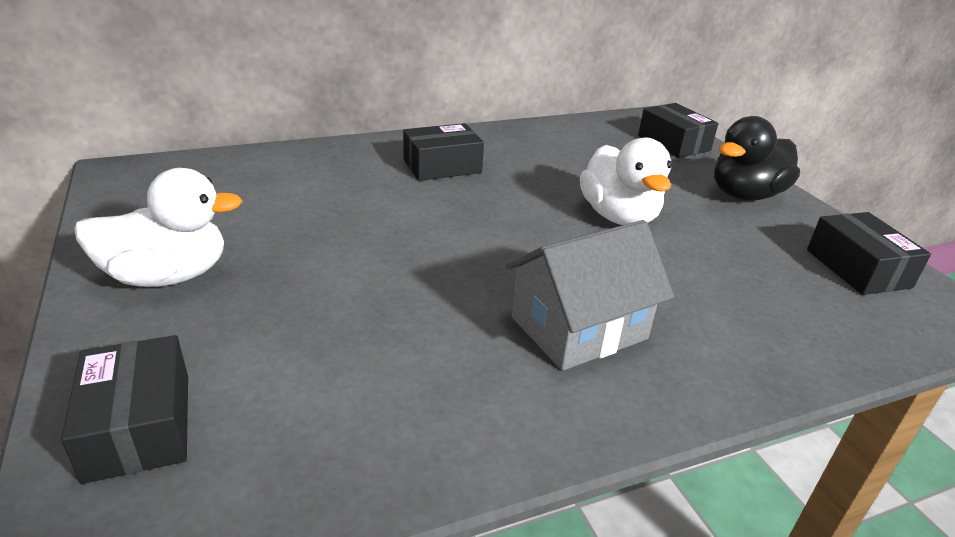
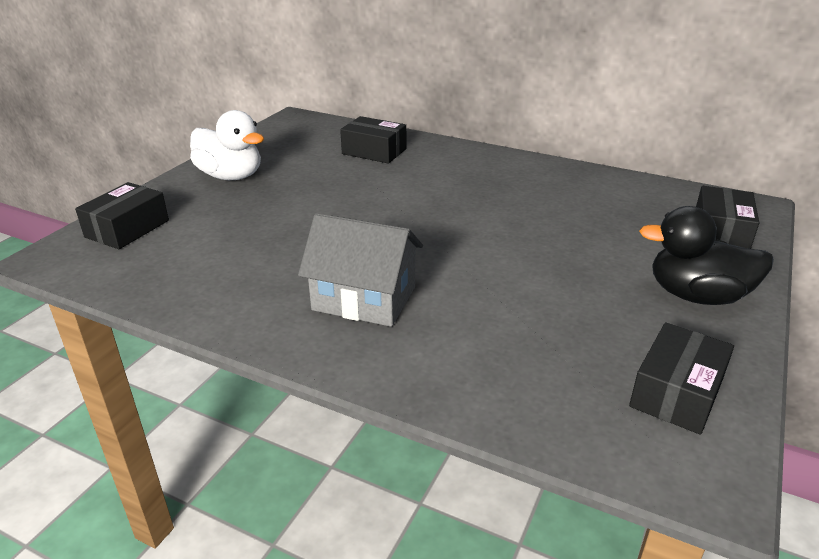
camera: 50 degrees right, 0 degrees up
(442, 166) = (472, 176): black box -> black box (374, 151)
(618, 217) = (534, 258): white duck -> none

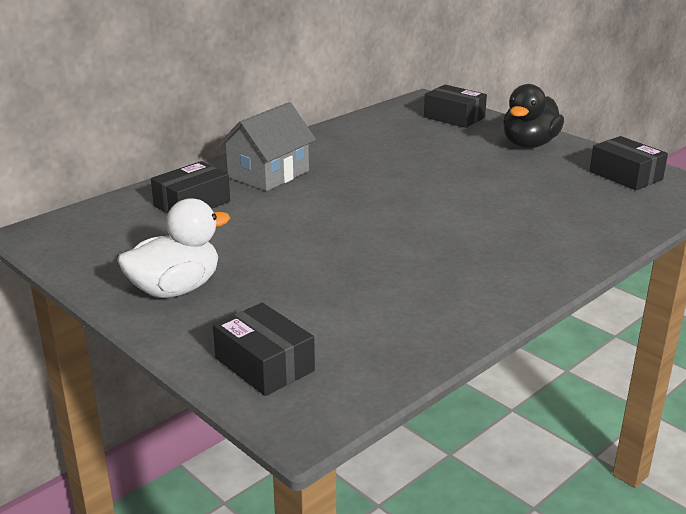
camera: 70 degrees left, 5 degrees down
(364, 298) = (482, 249): grey house -> grey house (268, 174)

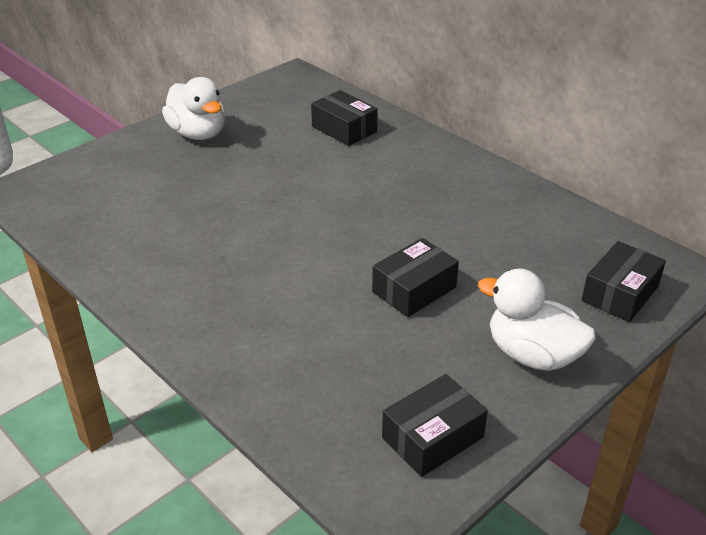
camera: 90 degrees right, 10 degrees up
(264, 364) = (87, 173): black box -> black box (414, 289)
(268, 174) = (411, 162): grey house -> none
(529, 144) = (532, 355): black duck -> white duck

